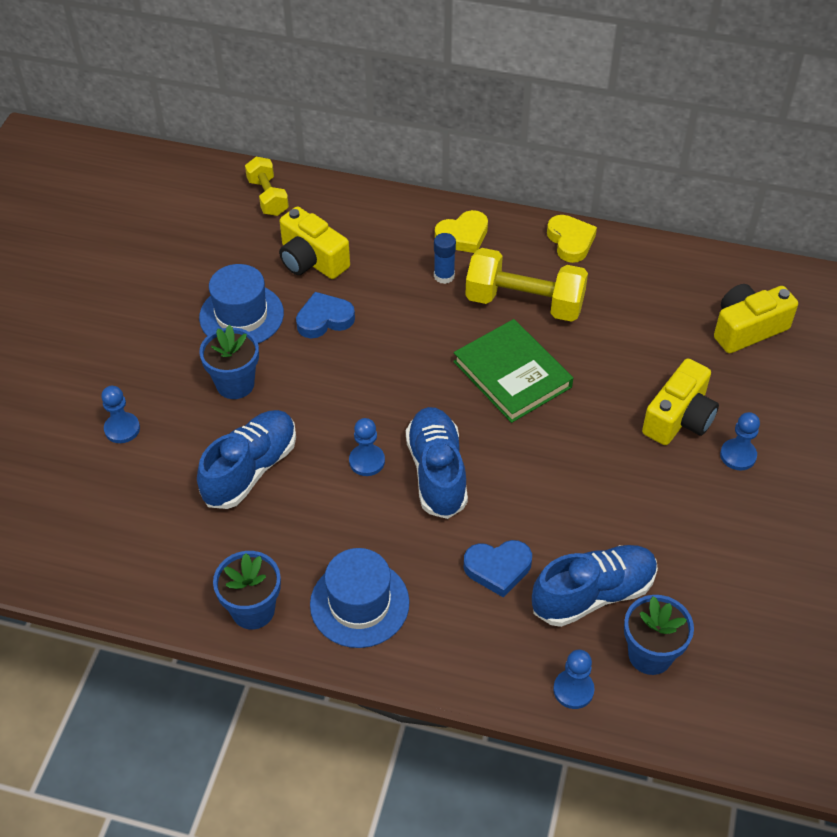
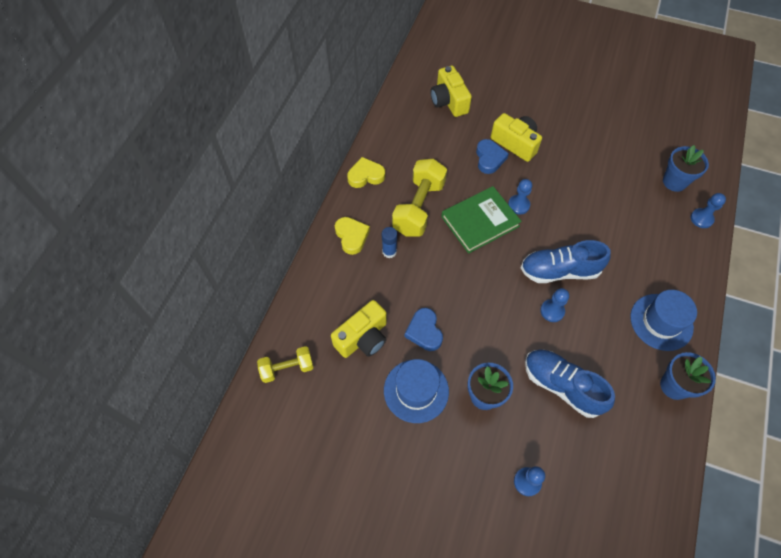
camera: 85 degrees left, 10 degrees up
(498, 568) = (628, 245): blue heart -> blue heart (489, 158)
(593, 594) = (640, 201): blue shoe -> none
(738, 455) = (541, 122): blue pawn -> blue pawn (518, 205)

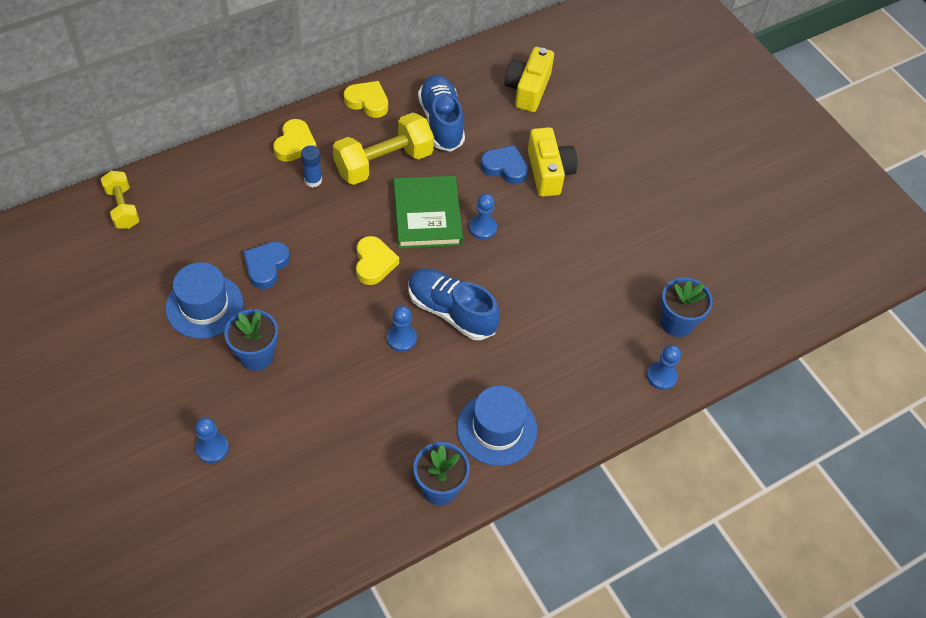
camera: 35 degrees right, 5 degrees down
(287, 368) = (123, 208): yellow dumbbell -> yellow dumbbell turned 45 degrees clockwise
(363, 338) = (209, 232): yellow camera -> none
(480, 221) = (427, 215): green book -> green book turned 75 degrees clockwise
(484, 276) = (374, 263): none -> yellow heart
(489, 158) = (505, 167): blue heart -> blue heart turned 105 degrees counterclockwise
(562, 386) = (334, 403): blue shoe -> blue shoe (441, 122)

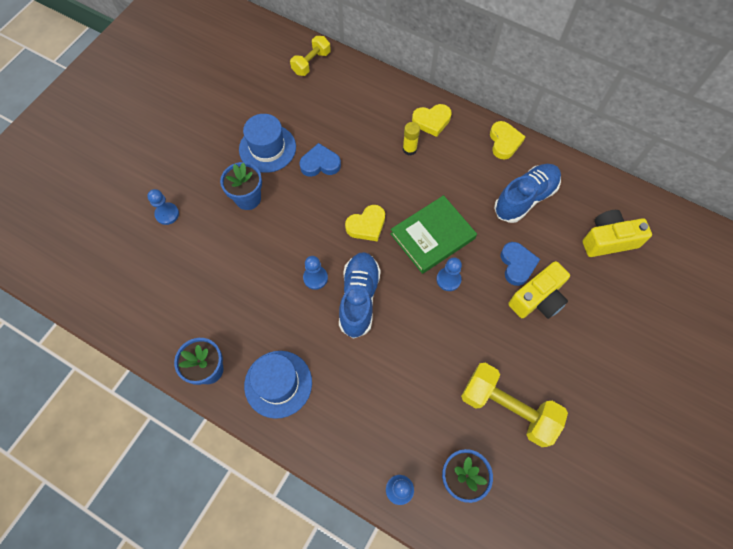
camera: 65 degrees right, 10 degrees up
(313, 180) = (409, 149): blue glue stick -> yellow glue stick
(384, 163) = (458, 183): yellow dumbbell -> yellow dumbbell (507, 408)

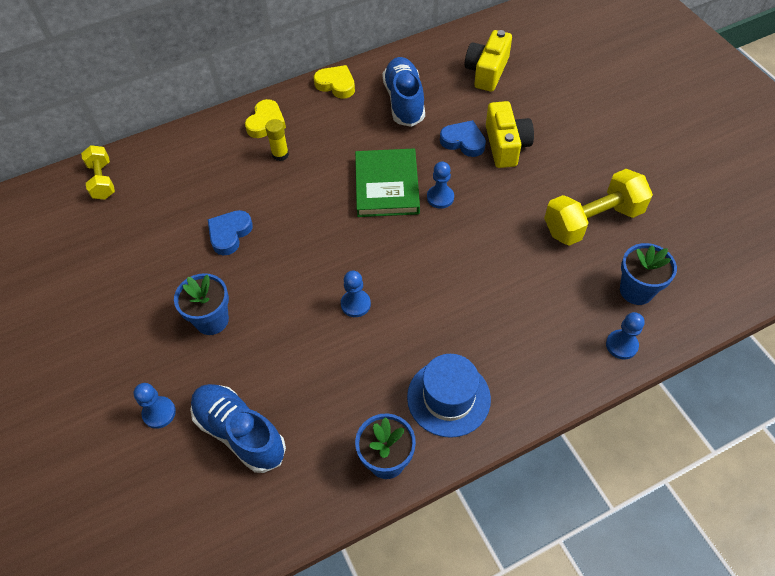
camera: 55 degrees left, 10 degrees down
(267, 148) = (167, 271): blue hat -> none
(359, 298) = (406, 278): blue shoe -> blue shoe (240, 433)
(366, 225) = (333, 231): yellow heart -> none

